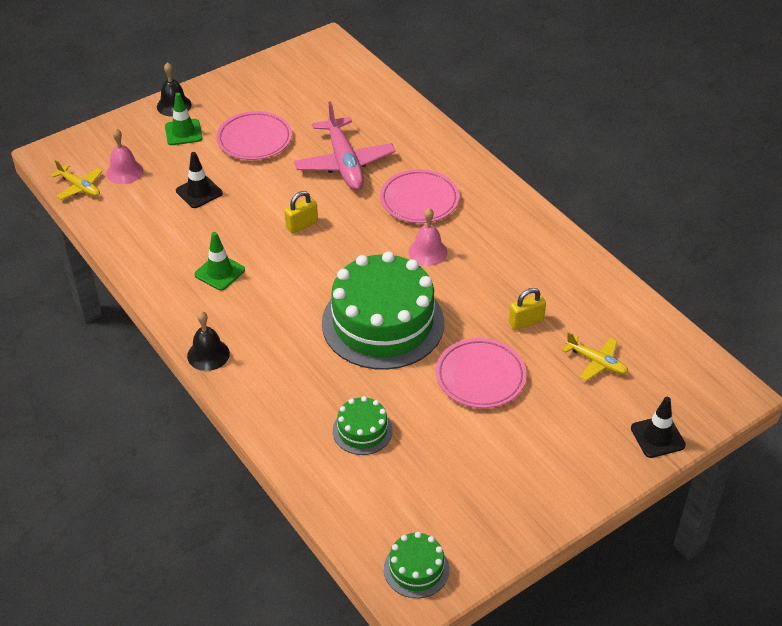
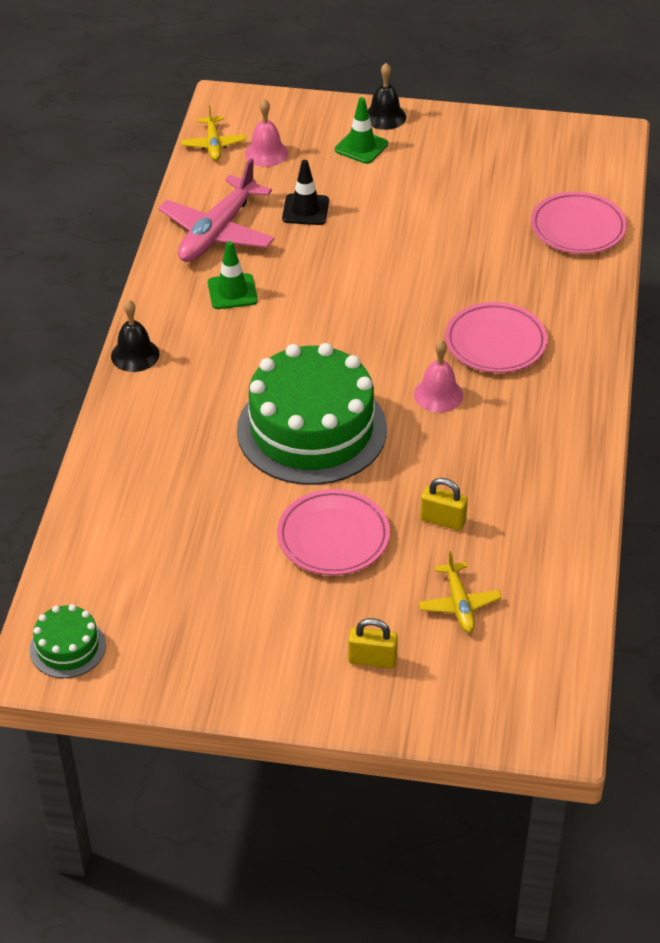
camera: 45 degrees right, 0 degrees up
(254, 140) = (416, 191): pink plate -> pink plate (578, 228)
(302, 225) = (356, 296): yellow padlock -> yellow padlock (372, 660)
(344, 163) = (471, 263): pink plane -> pink plane (218, 232)
(362, 430) = (173, 506): green cake -> none
(657, 437) = (422, 711): black traffic cone -> none

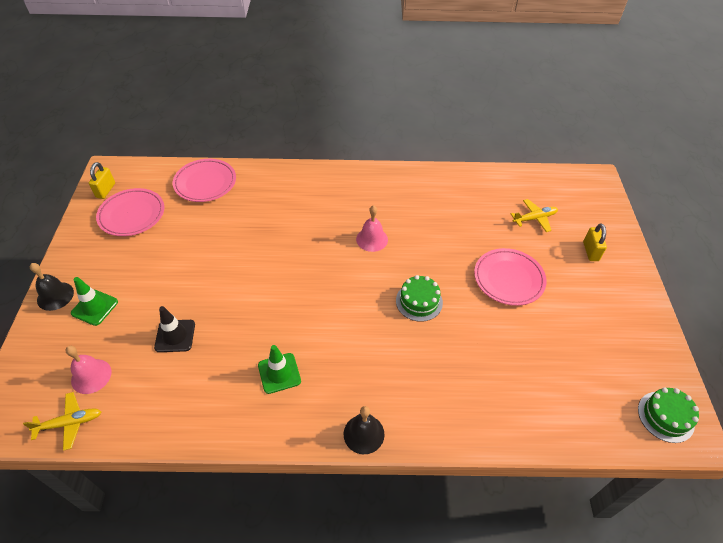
camera: 100 degrees left, 5 degrees up
(218, 232) = (201, 397): pink plane -> none
(312, 429) = (419, 301): green cake -> green cake, size x0.45
(443, 520) = (476, 229): yellow padlock -> yellow padlock (106, 190)
(495, 343) = (319, 215): pink plate -> pink plate (132, 215)

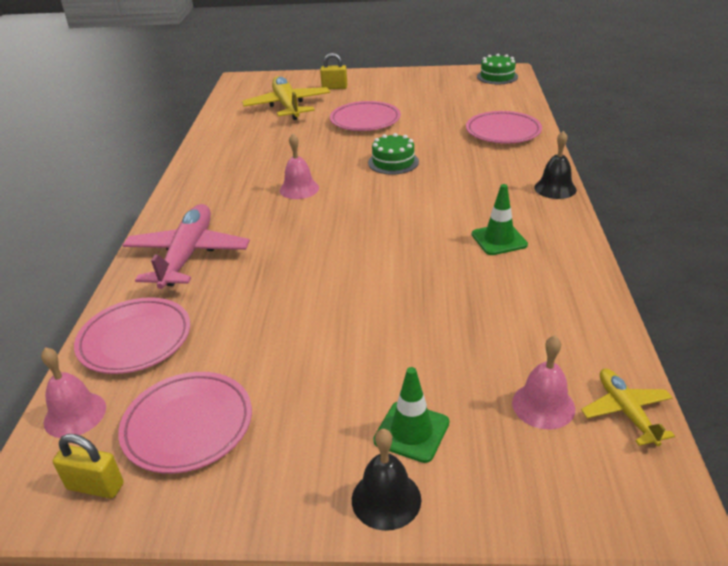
camera: 85 degrees left, 15 degrees down
(154, 173) = (75, 414): none -> pink bell
(175, 336) = (458, 328): black traffic cone -> none
(286, 190) = (187, 255): none -> pink plane
(492, 402) = (503, 132): none -> pink plate
(534, 218) = (287, 106): yellow plane -> yellow plane, size x1.86

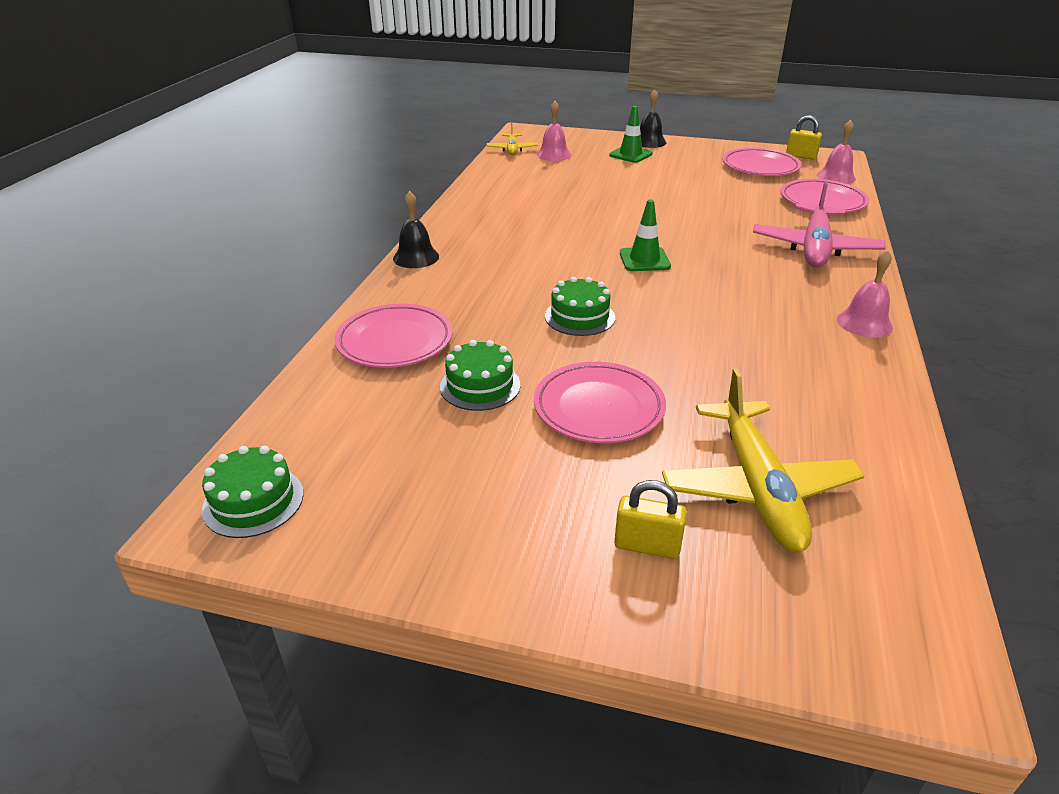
camera: 170 degrees left, 0 degrees up
(299, 189) = (709, 298): pink bell -> pink bell (864, 323)
(434, 120) = (480, 386): none -> green cake
(499, 240) = (514, 224): green traffic cone -> green traffic cone (644, 260)

